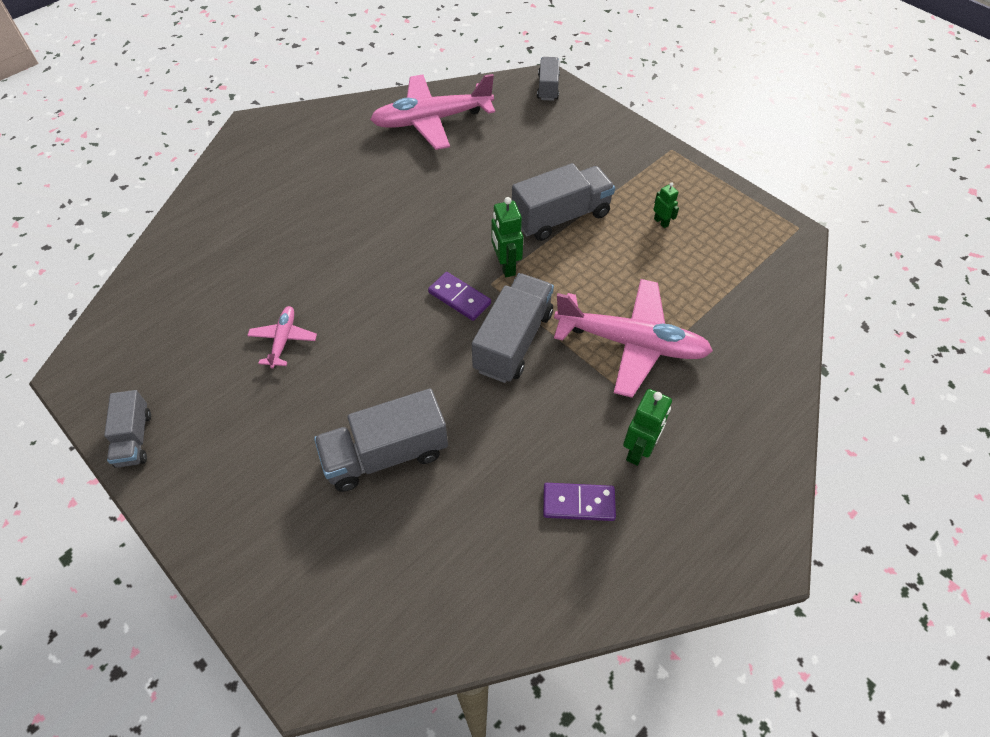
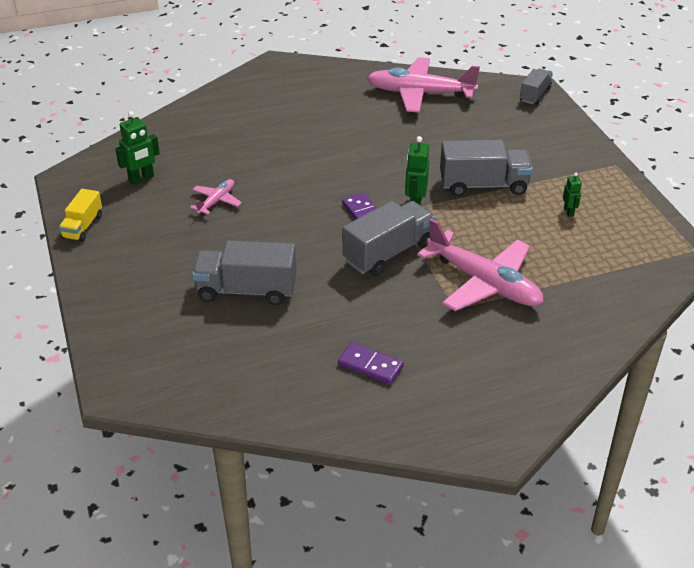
camera: 25 degrees right, 15 degrees down
(134, 438) = (83, 227): grey truck -> yellow truck
(638, 450) = (441, 350): green robot -> green robot (141, 179)

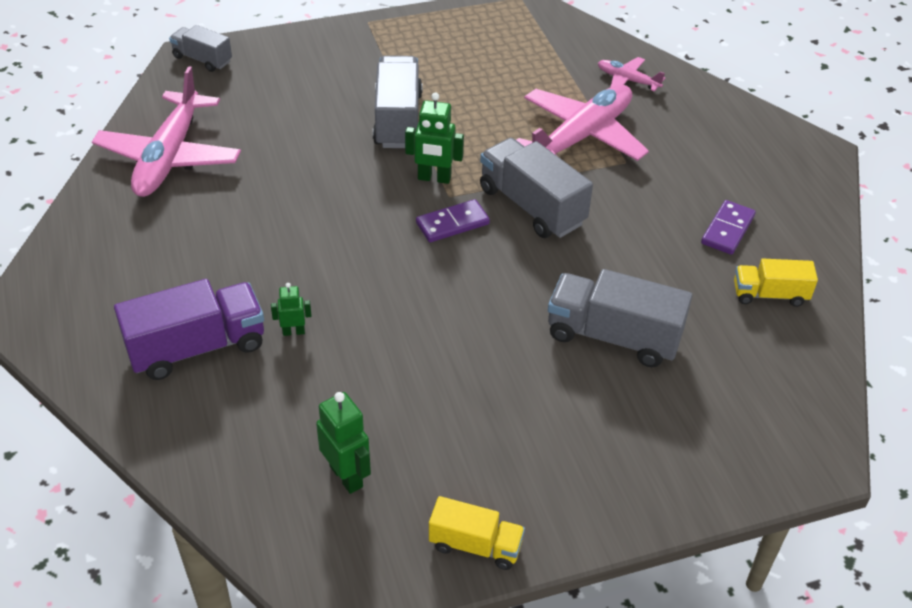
camera: 90 degrees left, 5 degrees up
(217, 201) = (415, 375): pink plane -> pink plane (627, 80)
(245, 120) = (197, 347): none -> purple truck
(246, 290) = (613, 336): grey truck -> grey truck turned 105 degrees clockwise
(290, 383) = (769, 295): none -> yellow truck
(569, 212) = (454, 64): green robot -> green robot (293, 331)

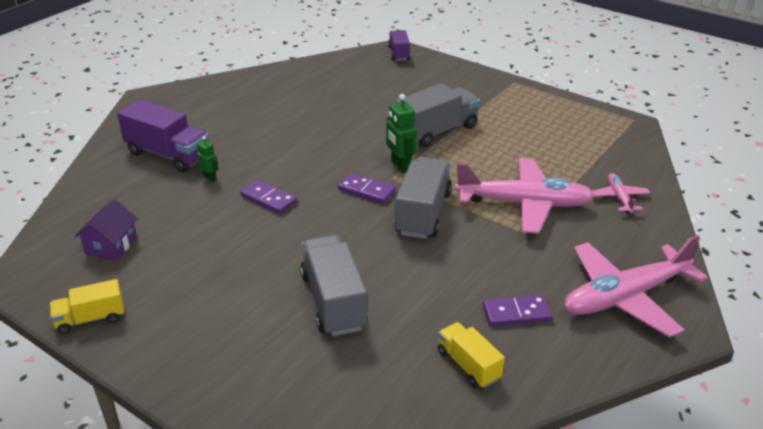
camera: 55 degrees right, 10 degrees down
(169, 157) = (306, 81): pink plane -> pink plane (624, 297)
(202, 59) = (398, 53): grey truck -> purple truck
(346, 476) = (111, 245): green robot -> purple house
(390, 303) = (268, 199): none -> purple domino
(475, 545) = (90, 319): yellow truck -> yellow truck turned 90 degrees clockwise

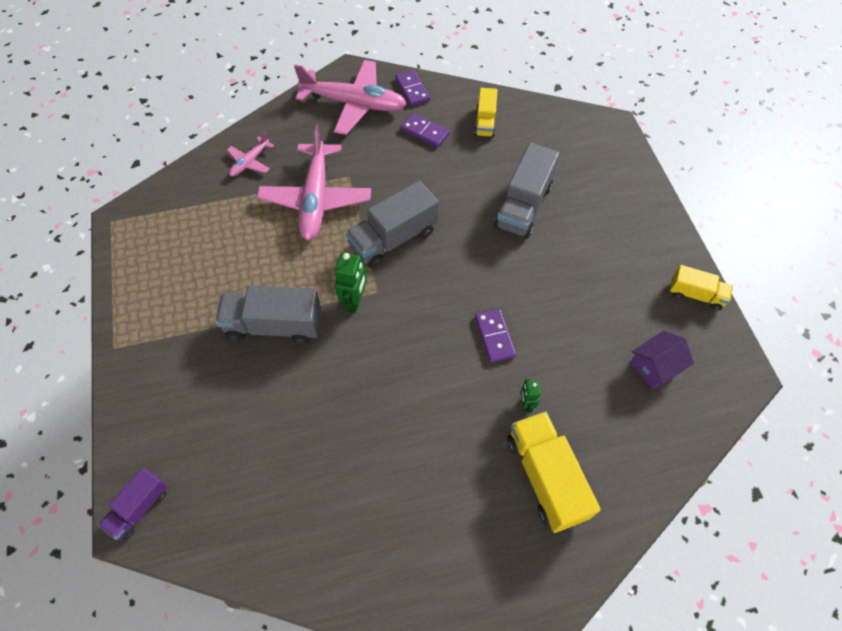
camera: 140 degrees left, 25 degrees up
(168, 155) = (545, 477): purple truck -> yellow truck
(366, 190) = (410, 291): purple domino -> purple domino (412, 90)
(524, 204) = (316, 199): pink plane -> pink plane turned 135 degrees counterclockwise

